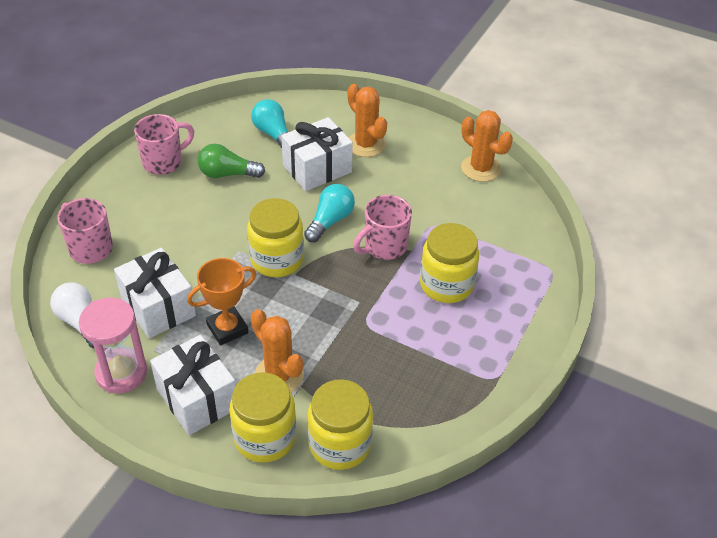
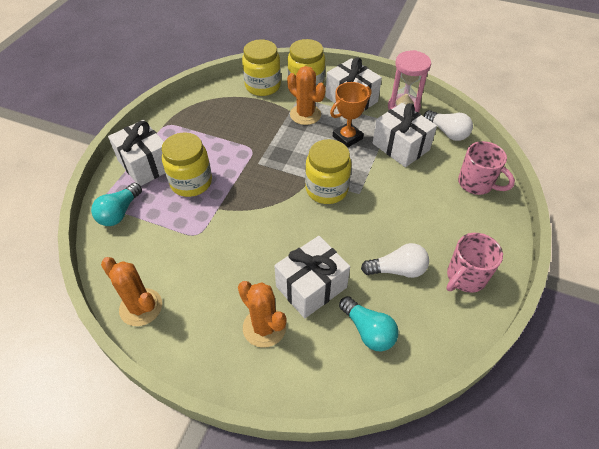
camera: 175 degrees right, 5 degrees up
(227, 174) = (397, 270): green light bulb -> white light bulb
(330, 221) = (289, 228): turquoise light bulb -> turquoise light bulb (119, 212)
(384, 247) = (240, 209): pink mug -> none
(511, 315) = (145, 164): none -> white gift

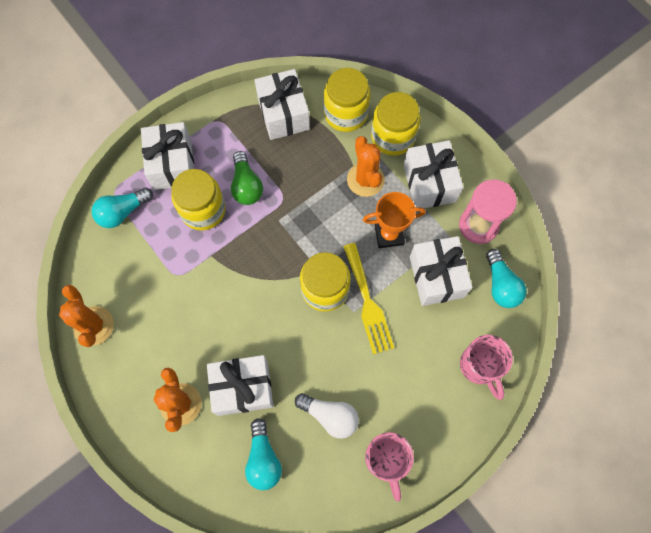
camera: 30 degrees right, 20 degrees up
(216, 102) = (283, 114): none -> white gift
(217, 153) = (246, 185): none -> green light bulb
(365, 183) = (368, 303): none -> yellow fork
(447, 132) = (501, 285): white light bulb -> turquoise light bulb
(465, 277) = (386, 460): pink mug -> pink mug turned 90 degrees counterclockwise

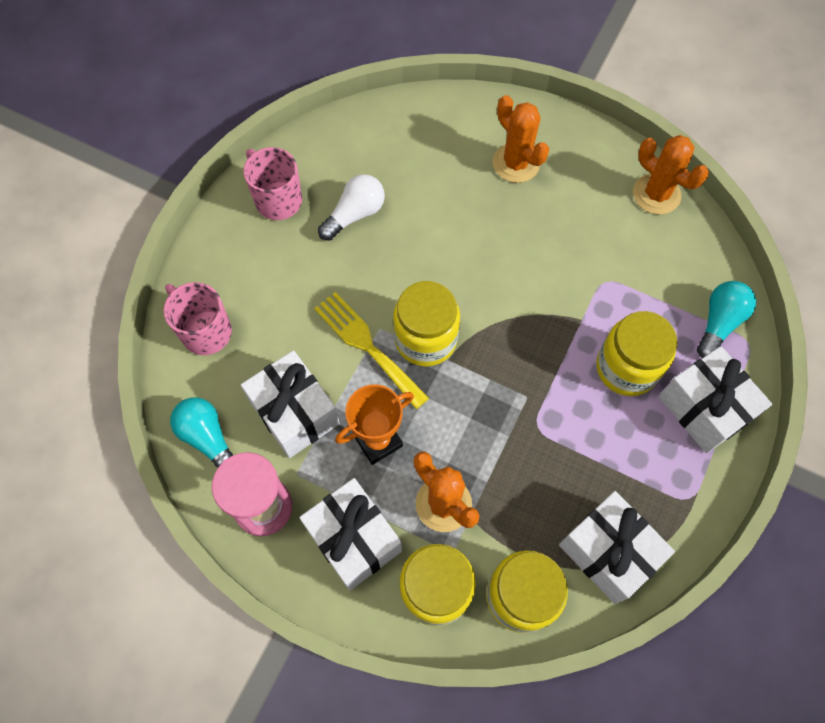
camera: 155 degrees right, 5 degrees down
(243, 388) = (461, 202): white gift -> none
(246, 185) = (594, 423): green light bulb -> none
(263, 459) = (404, 152): turquoise light bulb -> none
(330, 416) = (355, 214): white light bulb -> white light bulb turned 135 degrees clockwise

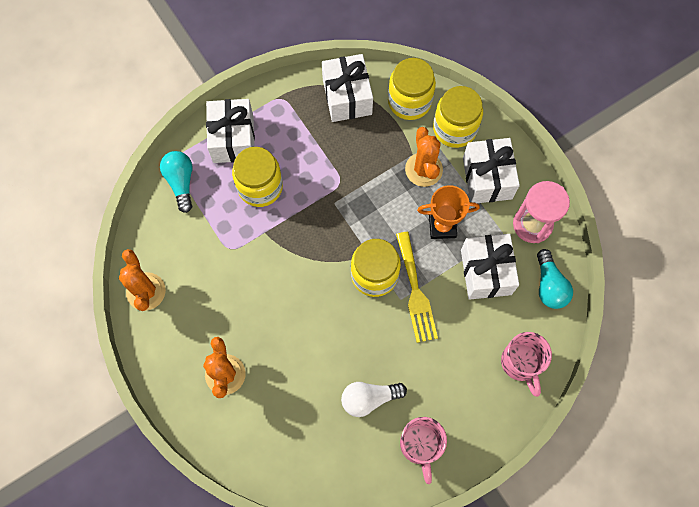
camera: 150 degrees left, 5 degrees up
(719, 323) = (181, 182): turquoise light bulb -> turquoise light bulb turned 105 degrees clockwise

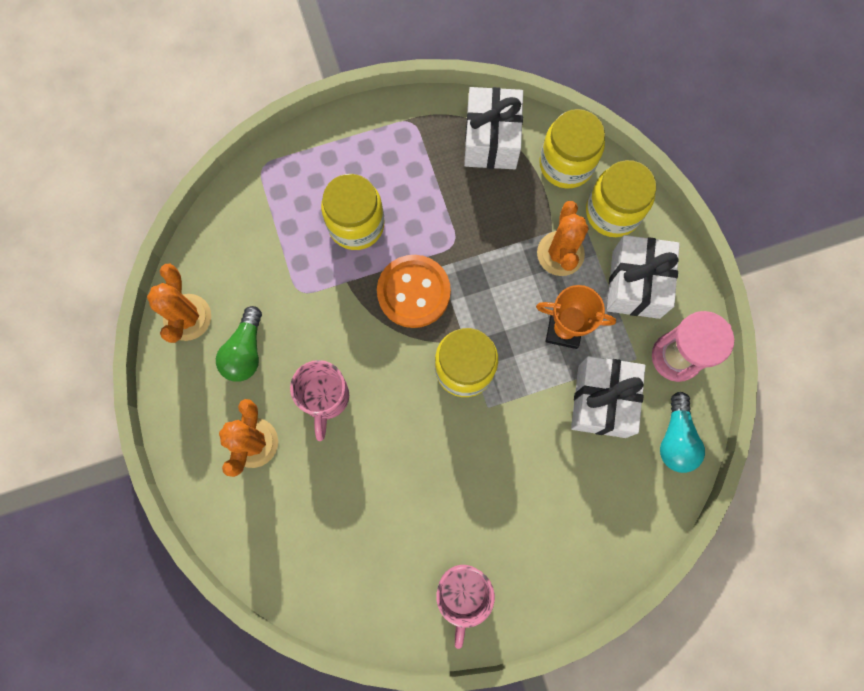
camera: 15 degrees right, 5 degrees up
(181, 182) = (264, 195): turquoise light bulb -> none
(199, 306) = (245, 351): none -> green light bulb
(233, 139) = (340, 158): white gift -> none
(319, 227) = (413, 292): none -> orange button
(369, 398) = (416, 519): white light bulb -> none
(415, 292) = (509, 403): yellow fork -> none
(520, 363) = (613, 526): pink mug -> pink mug (325, 398)

